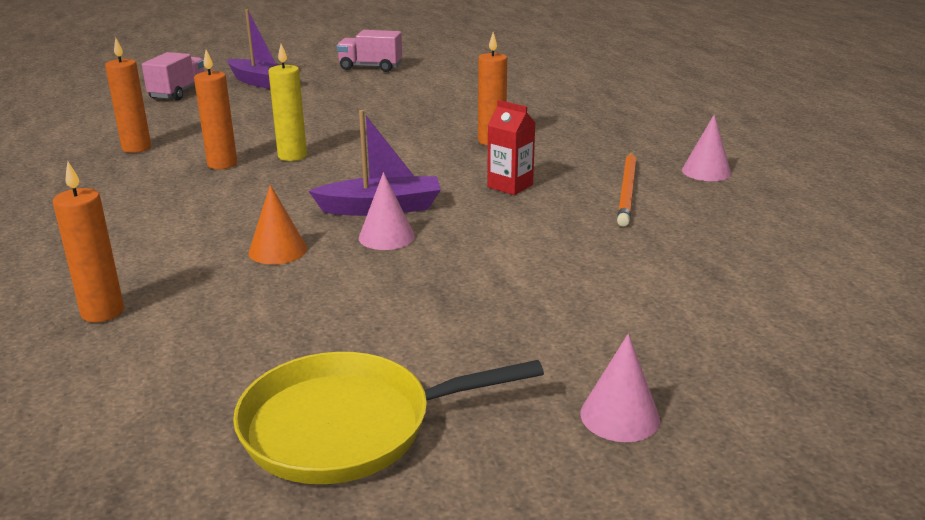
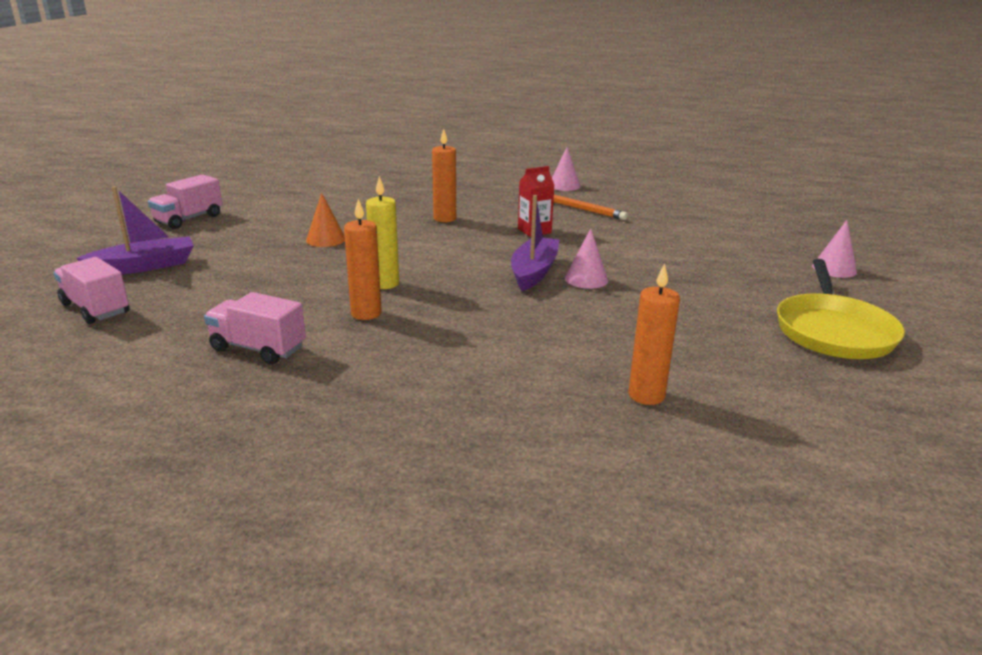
camera: 65 degrees left, 0 degrees up
(136, 148) = (258, 348): orange candle -> pink truck
(278, 250) = (580, 316): orange cone -> orange cone (326, 239)

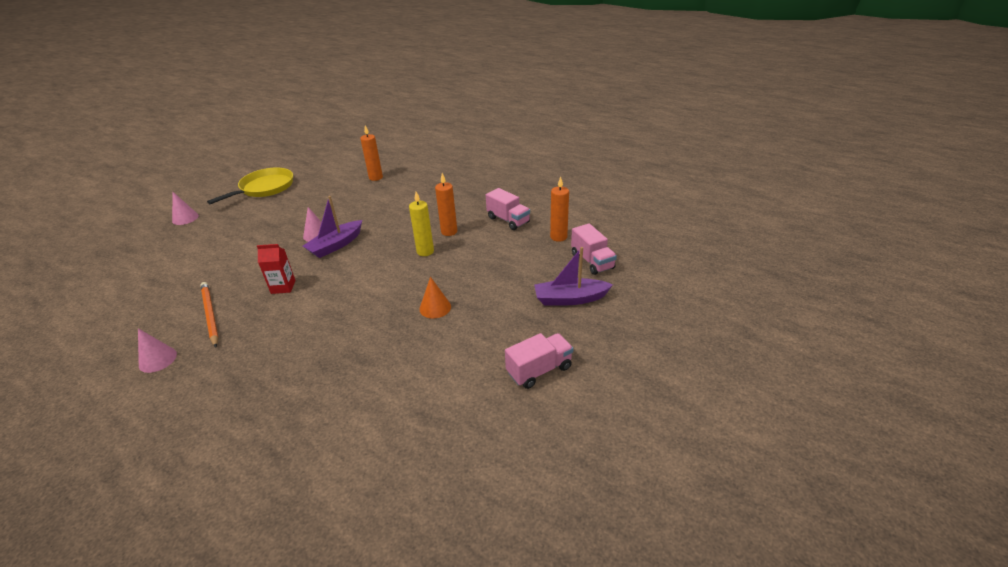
camera: 155 degrees left, 10 degrees up
(444, 218) = (326, 319): orange candle -> orange candle (558, 237)

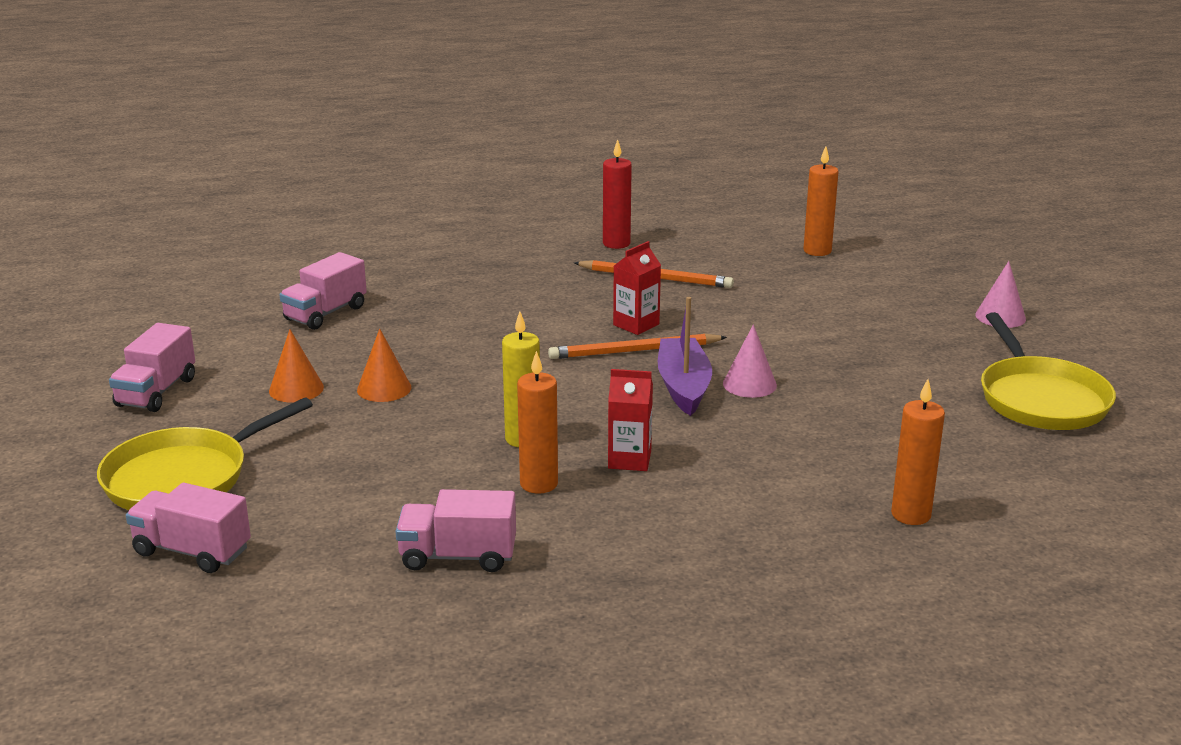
camera: 135 degrees right, 10 degrees down
(158, 359) = (616, 243): pink cone -> red candle
(314, 272) = (635, 351): none -> orange pencil
(383, 393) = (325, 313): none -> pink truck
(408, 226) = (629, 460): none -> red carton
(471, 330) = (296, 389): none -> orange cone
(558, 237) = (307, 569): orange candle -> orange candle (817, 251)
(570, 299) = (183, 478): purple boat -> yellow pan

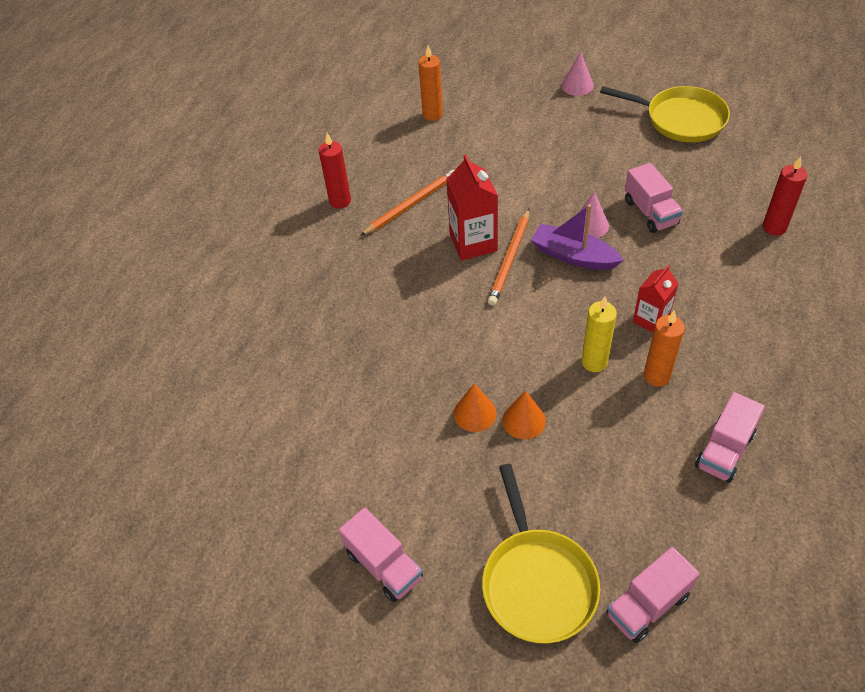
camera: 55 degrees left, 25 degrees up
(296, 389) = (440, 467): orange cone -> orange cone (524, 420)
(325, 313) = (324, 409): pink truck -> pink truck (650, 212)
(636, 325) = (473, 243): red carton -> red carton, size x1.55
(911, 515) = (774, 227): orange candle -> red candle

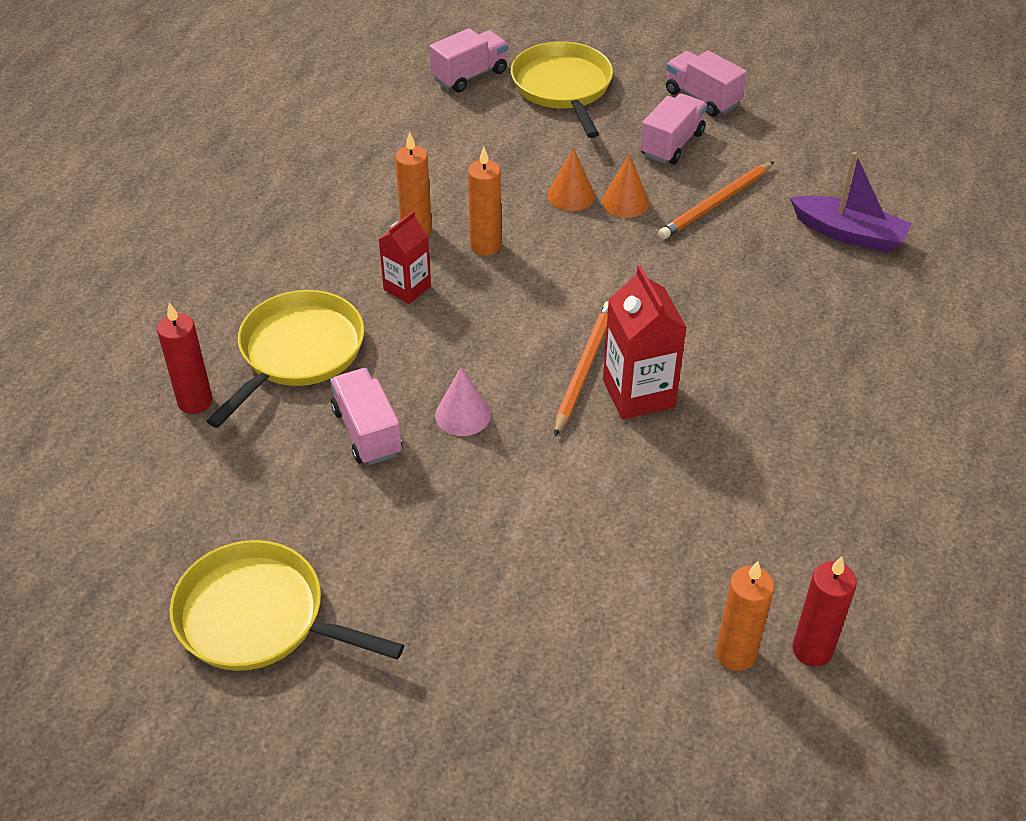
camera: 175 degrees right, 5 degrees down
(340, 201) = (862, 470): red candle -> red candle (812, 650)
(411, 204) = (744, 459): orange pencil -> orange pencil (716, 203)
(573, 256) = (494, 370): purple boat -> purple boat (849, 234)
(577, 85) = (439, 721): pink cone -> none
(594, 362) = (485, 246): yellow candle -> orange candle
(717, 264) = (298, 352): none -> yellow pan
(724, 450) = (365, 169): pink truck -> pink truck (672, 144)

